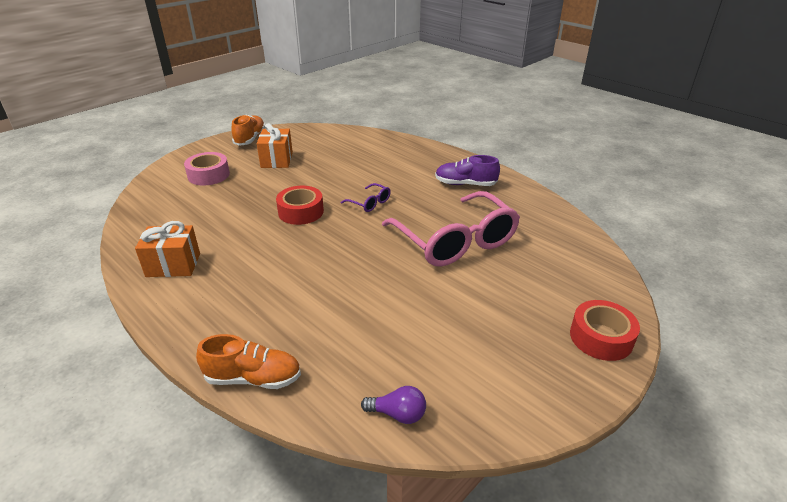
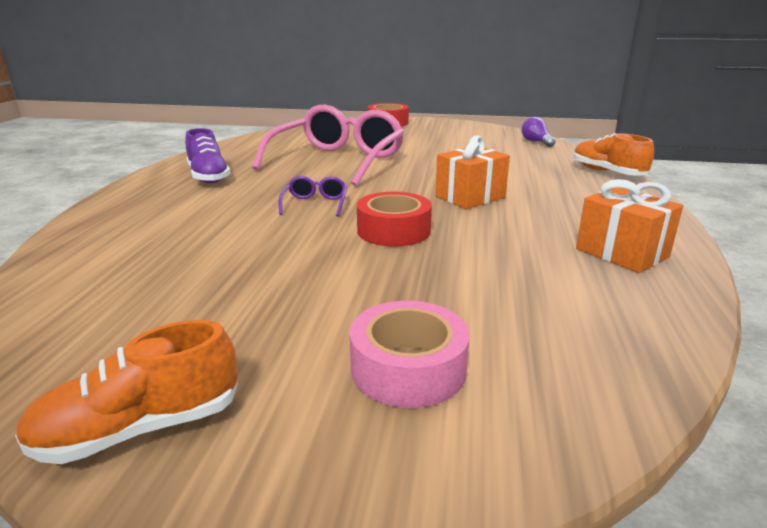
camera: 125 degrees left, 10 degrees down
(276, 160) = (249, 319): orange gift -> orange gift (470, 197)

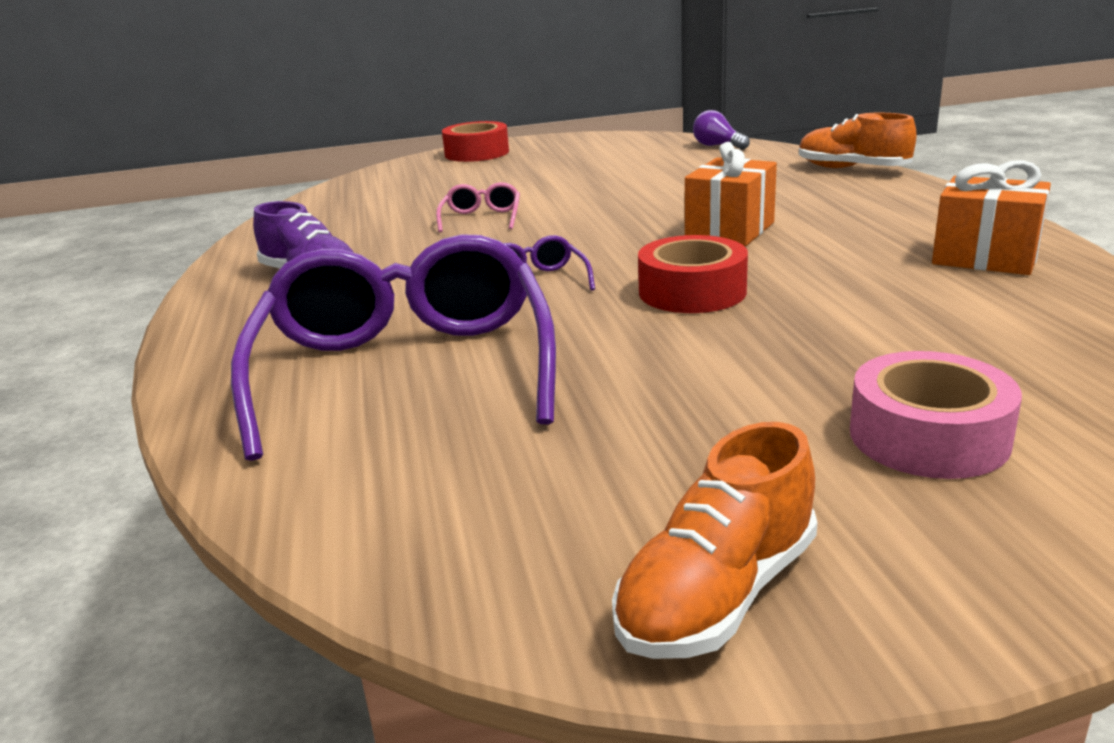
camera: 20 degrees left, 0 degrees up
(180, 238) = (406, 369): none -> purple glasses
(338, 161) = (481, 218): pink glasses -> pink glasses, size x0.41

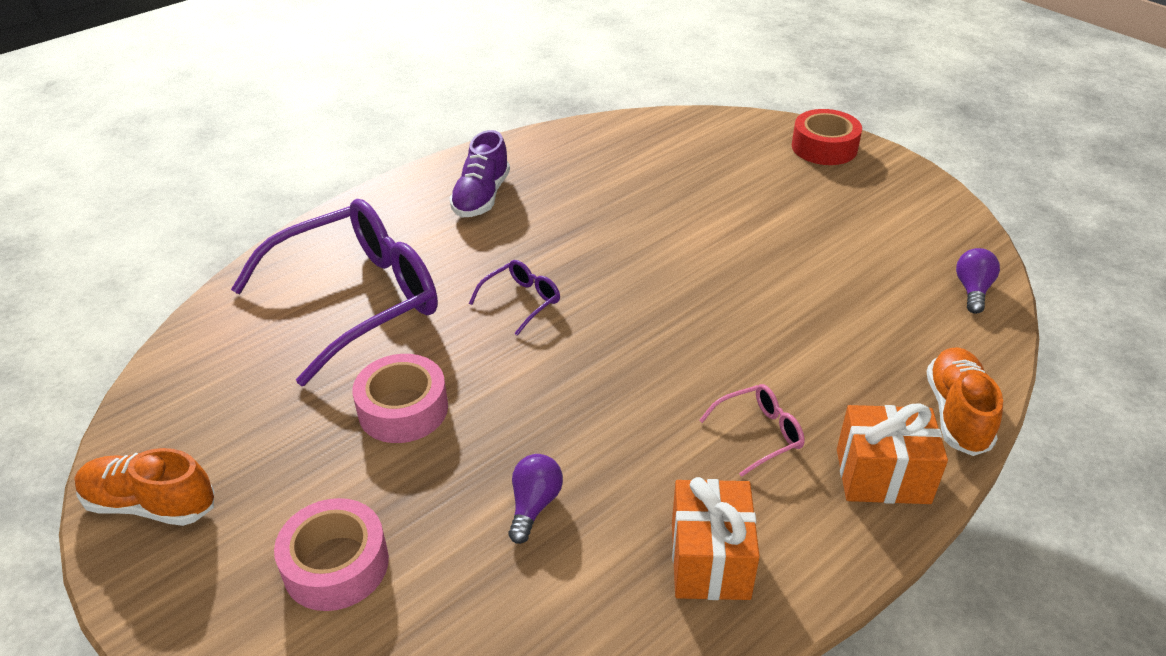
camera: 60 degrees right, 15 degrees up
(481, 218) = (644, 222): pink glasses -> pink glasses (759, 434)
(662, 364) = (403, 409): none -> pink tape
(692, 292) = (538, 388): red tape -> none
(730, 230) = (693, 372): orange gift -> orange gift (882, 476)
(877, 315) = (534, 505): none -> purple light bulb

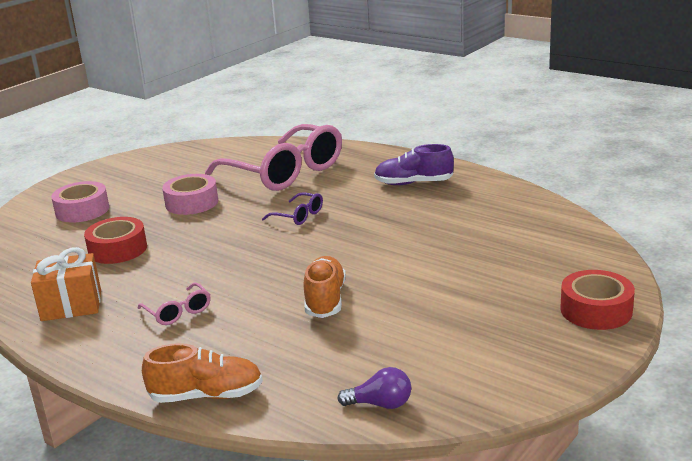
camera: 80 degrees right, 15 degrees down
(150, 504) = (123, 165): orange shoe -> orange shoe (325, 300)
(358, 299) = (285, 172): purple glasses -> pink glasses
(534, 505) = (118, 249): purple light bulb -> red tape
(882, 476) = (138, 363): orange gift -> none

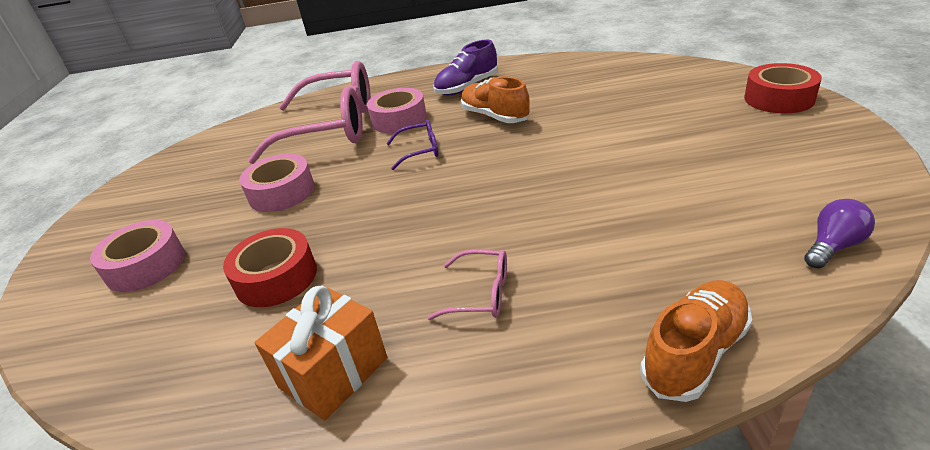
camera: 40 degrees left, 10 degrees up
(325, 300) = (593, 198): orange shoe -> orange shoe (495, 116)
(328, 187) = (399, 119): none -> pink tape

